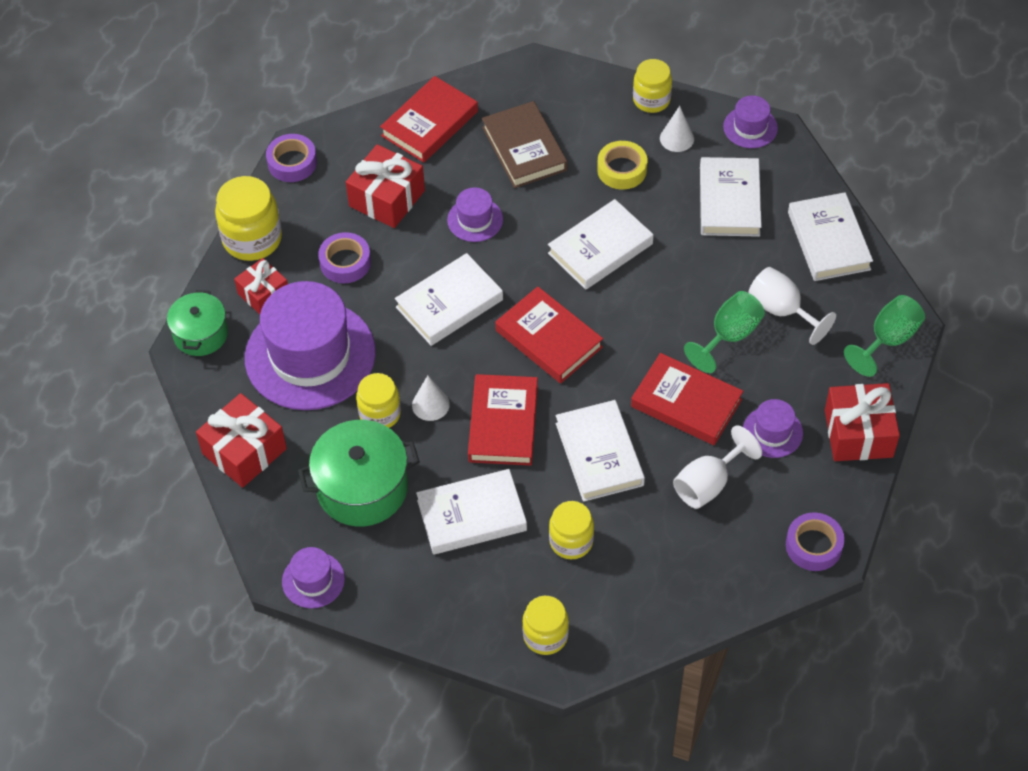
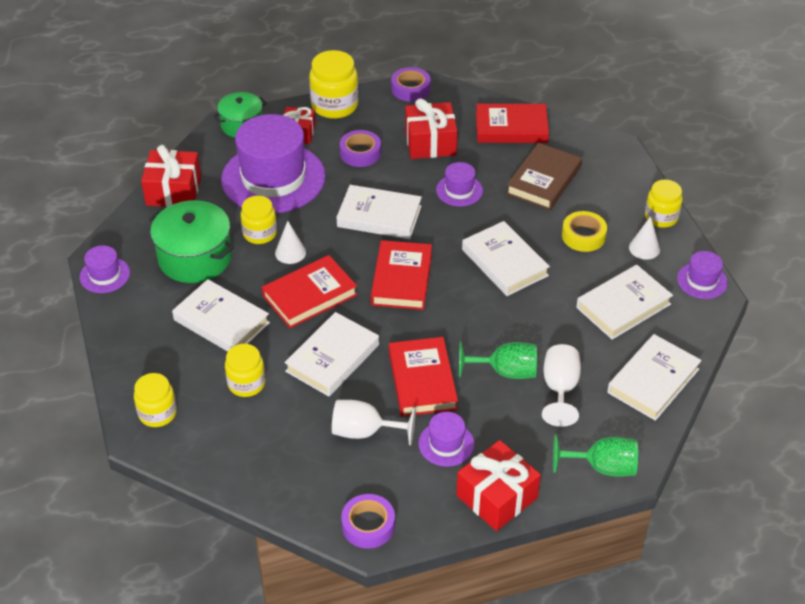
camera: 50 degrees right, 10 degrees down
(600, 248) = (504, 262): white book -> white book turned 45 degrees clockwise

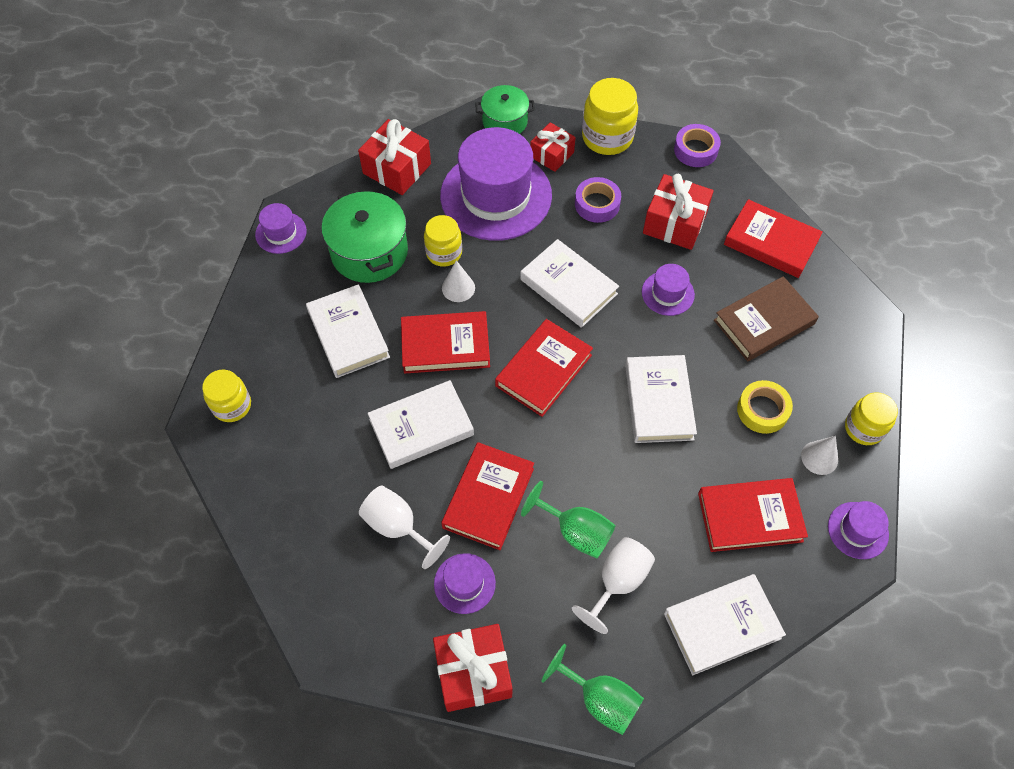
camera: 30 degrees right, 15 degrees up
(246, 384) = (327, 414): yellow jar -> none
(368, 525) = (334, 633): purple tape -> none
(623, 306) = (750, 517): white book -> red book

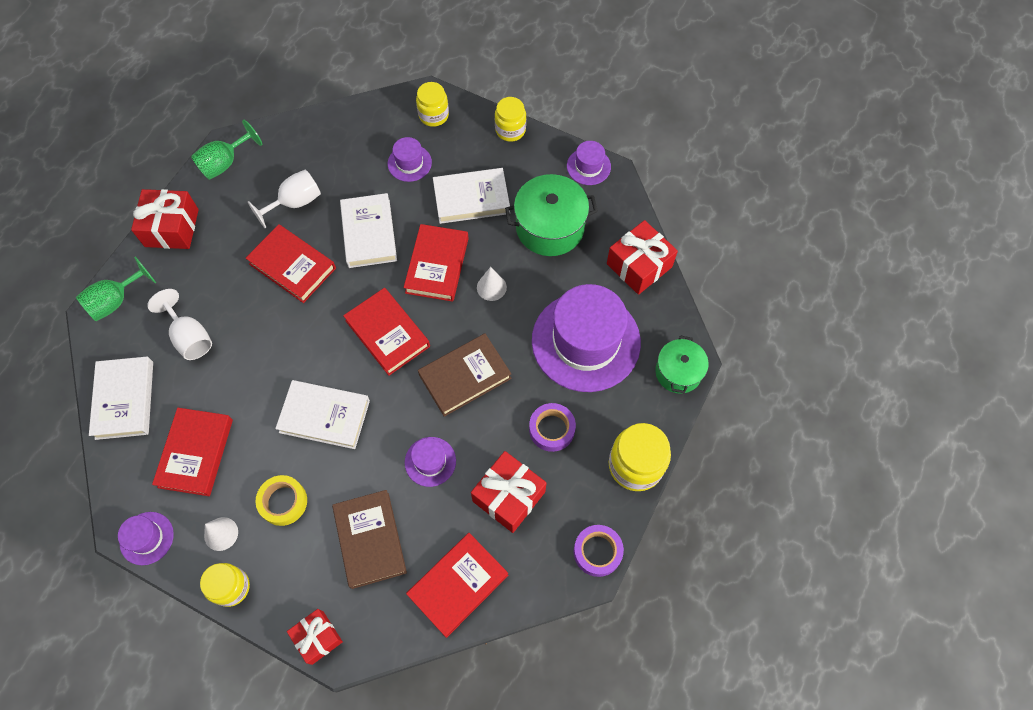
camera: 105 degrees right, 5 degrees up
(444, 253) = (532, 284): yellow jar -> yellow jar (510, 130)
(464, 583) = (235, 236): purple hat -> purple hat (409, 163)
(552, 154) = (625, 405): red gift -> red gift (317, 637)
(568, 286) = (465, 377): white book -> brown book
(576, 531) = (240, 319): green goblet -> green goblet (225, 163)

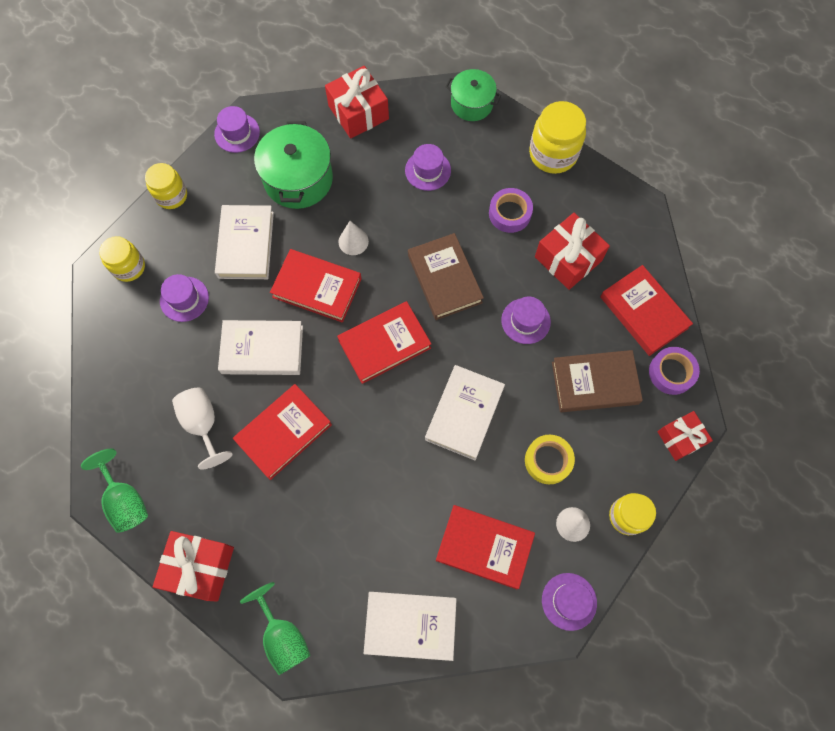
camera: 80 degrees left, 5 degrees up
(190, 337) = (348, 549): white goblet -> none
(586, 341) = (428, 170): purple hat -> purple hat, size x0.45
(597, 552) = (625, 197): purple tape -> purple tape (671, 372)

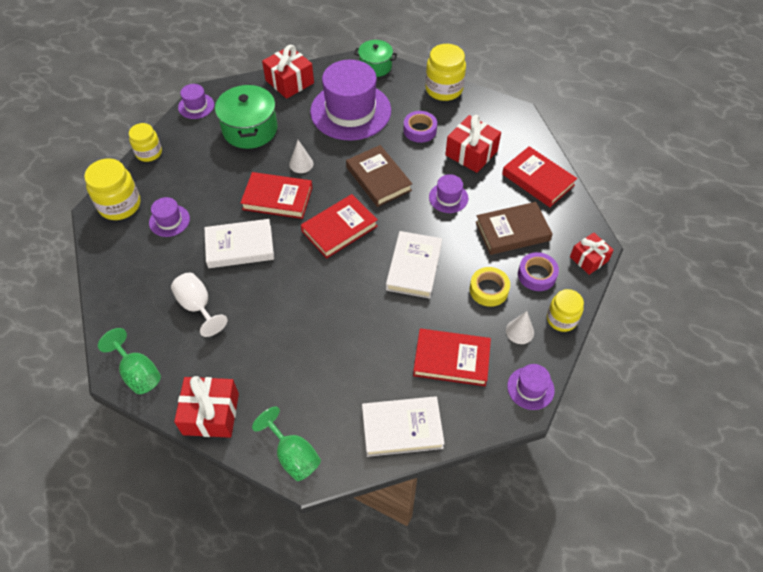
camera: 10 degrees left, 15 degrees down
(129, 267) = (120, 205): yellow jar -> yellow jar, size x1.52
(246, 245) = (215, 177): white book -> none
(284, 433) = (267, 302): red book -> none
(428, 170) = (350, 111): purple hat -> purple hat, size x2.24
(671, 372) = (570, 216): purple tape -> purple tape (537, 275)

